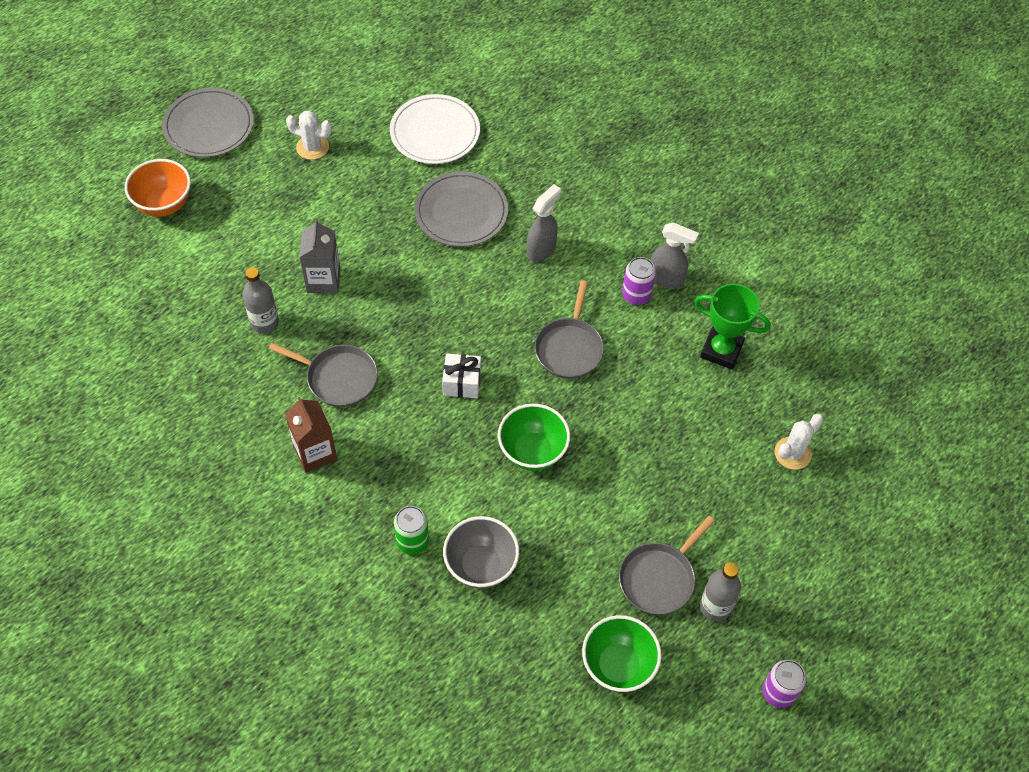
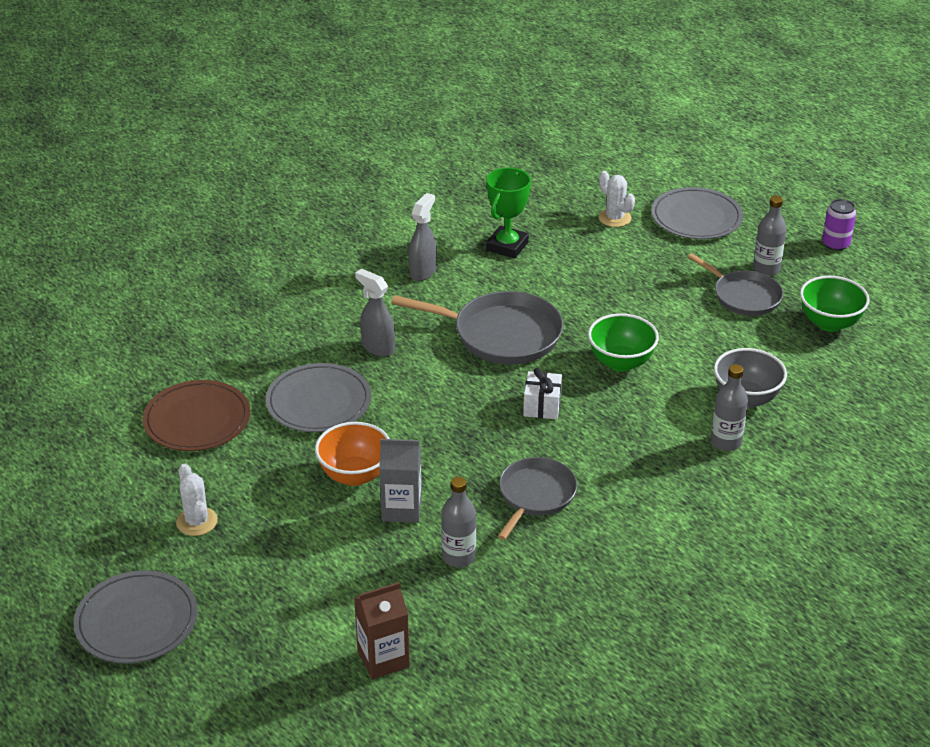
camera: 85 degrees left, 20 degrees down
(164, 204) = (264, 659): orange bowl -> orange bowl (354, 475)
(312, 147) = (197, 521): white cactus -> white cactus turned 45 degrees counterclockwise
(315, 453) = (630, 512): brown carton -> brown carton (383, 659)
(412, 541) = (726, 442): green can -> grey bottle
(435, 132) = (197, 420): white plate -> brown plate
(569, 348) = (502, 335): grey pan -> grey pan, size x1.54
(636, 295) = (441, 290): purple can -> none
(809, 539) = (696, 217): none -> grey plate

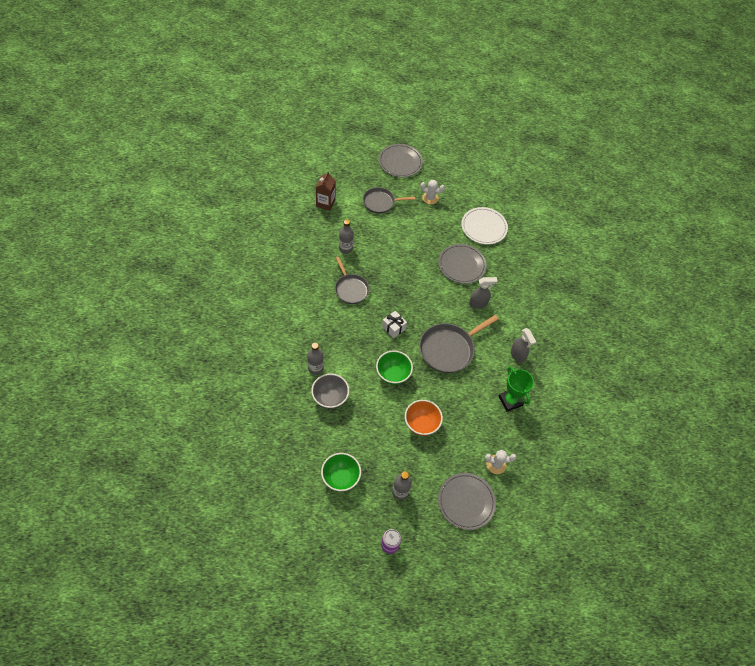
camera: 125 degrees right, 20 degrees up
(197, 420) = (484, 227): brown plate -> white plate
(354, 475) = (412, 249): orange bowl -> orange bowl (421, 424)
(401, 509) = (382, 250): grey carton -> none
(744, 296) = (390, 462): grey pan -> grey pan (380, 202)

